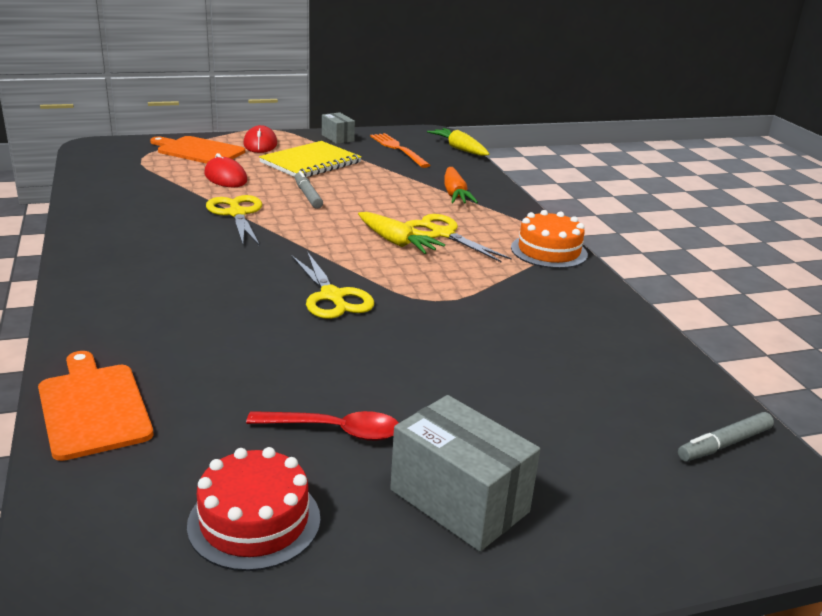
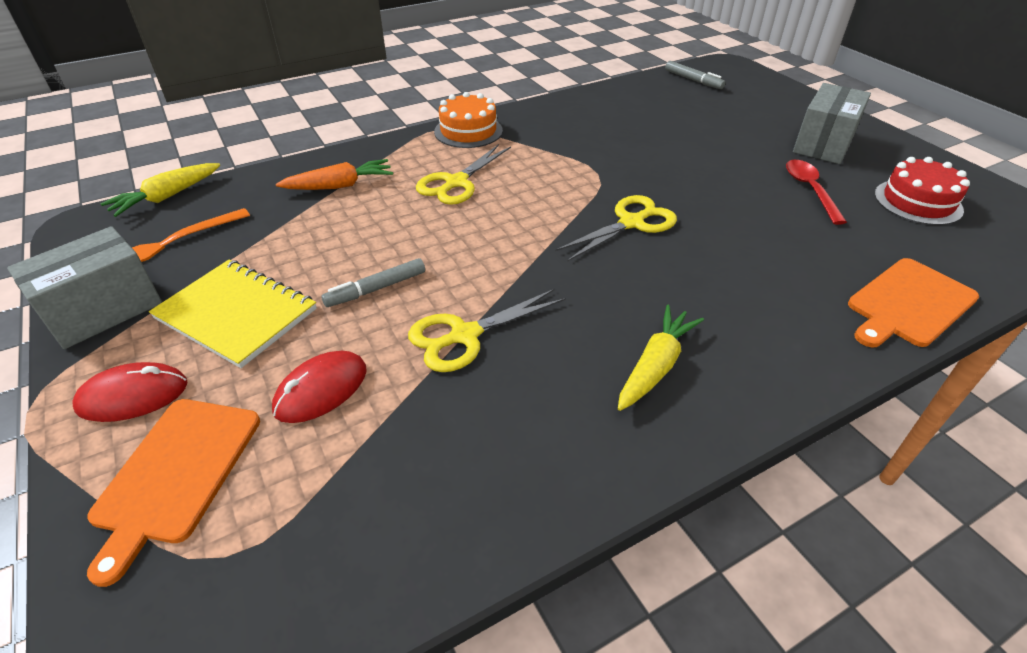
camera: 100 degrees left, 15 degrees up
(338, 138) = (103, 310): grey box -> grey box, size x1.77
(396, 242) = (490, 206): yellow carrot -> yellow carrot (656, 366)

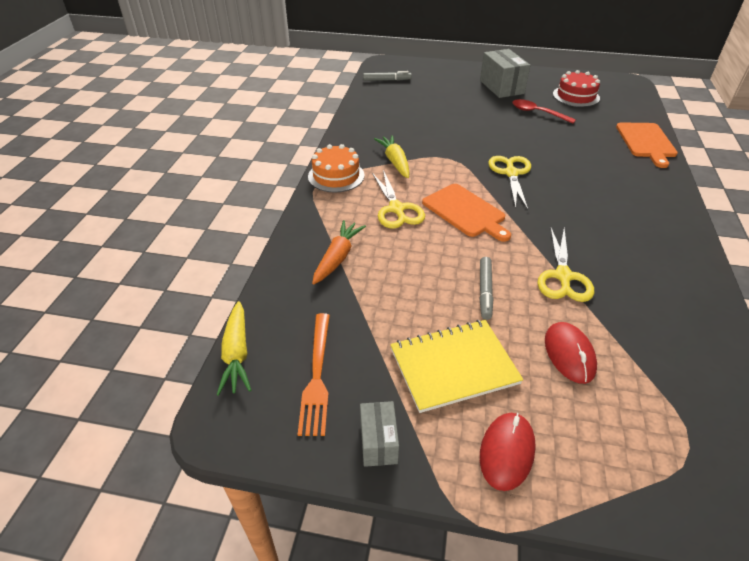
camera: 50 degrees left, 0 degrees up
(103, 310) = (378, 442): grey box -> grey box, size x0.56
(175, 473) = (605, 450): orange cutting board -> orange cutting board (465, 212)
(656, 366) = (637, 227): yellow carrot -> yellow carrot (395, 162)

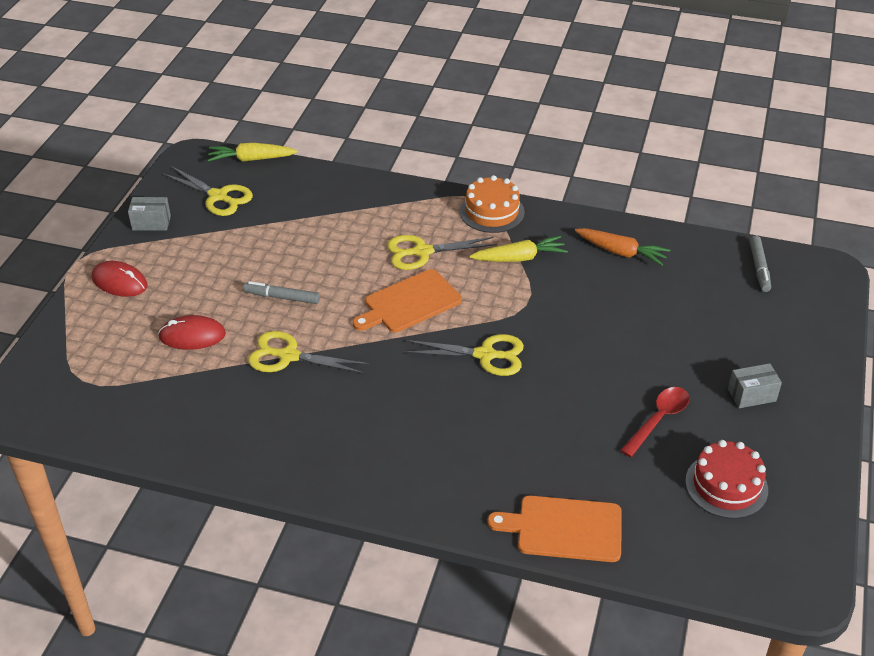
camera: 95 degrees right, 0 degrees up
(317, 375) = (218, 196): orange fork -> yellow scissors
(338, 257) = (351, 210): orange carrot -> orange carrot (621, 252)
(453, 366) = (203, 266): yellow notebook -> none
(501, 87) = (751, 395): grey box -> grey box, size x0.56

